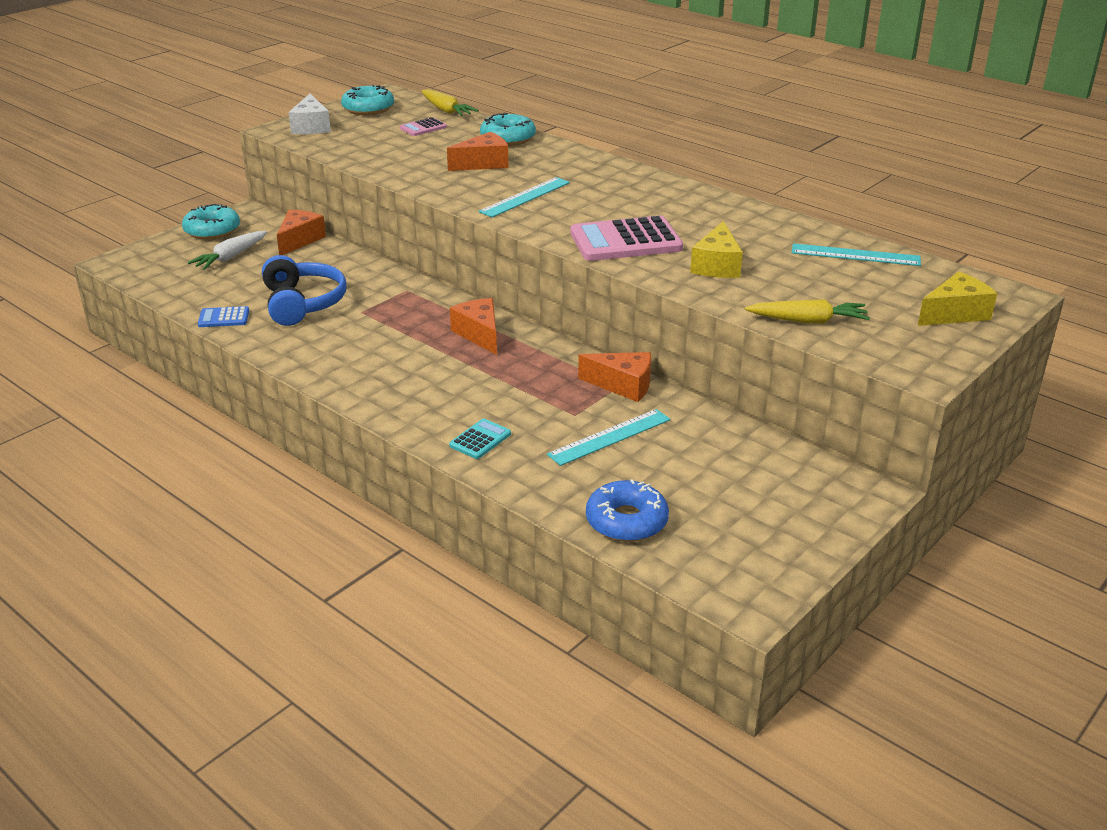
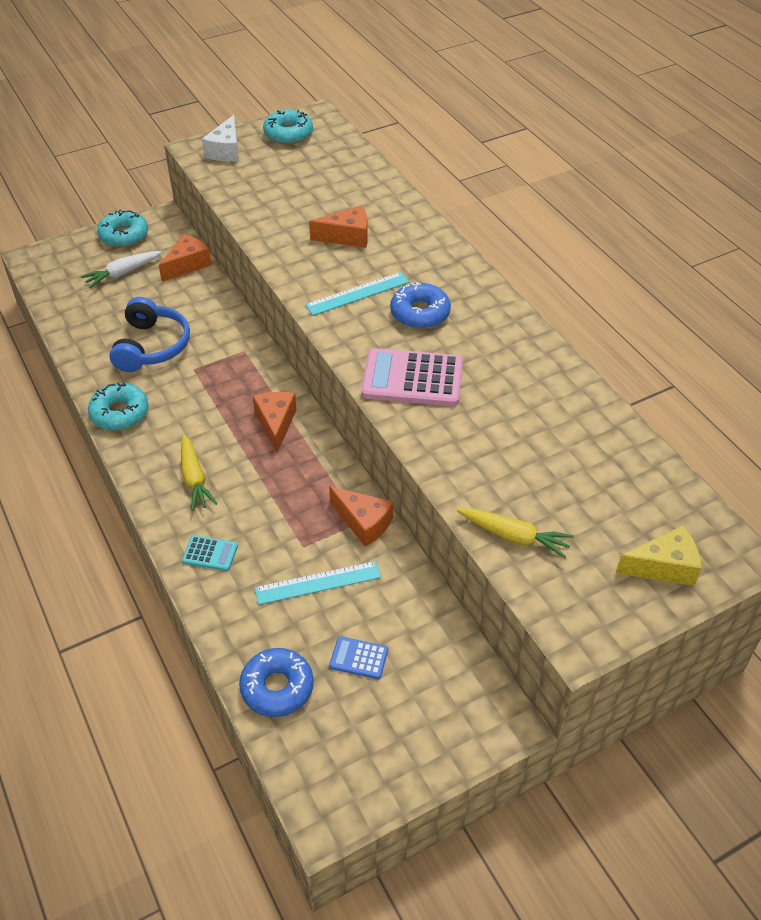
camera: 20 degrees right, 15 degrees up
(224, 318) = (82, 348): blue calculator -> blue calculator (359, 658)
(423, 128) = (322, 172): pink calculator -> none
(446, 110) = (356, 150): yellow carrot -> yellow carrot (194, 478)
(480, 440) = (210, 553): turquoise calculator -> turquoise calculator turned 45 degrees clockwise
(508, 138) = (389, 204): turquoise donut -> turquoise donut (120, 413)
(597, 200) = (420, 313): none -> blue donut
(717, 265) = (476, 435): yellow cheese -> none
(855, 255) = (618, 455): turquoise ruler -> none

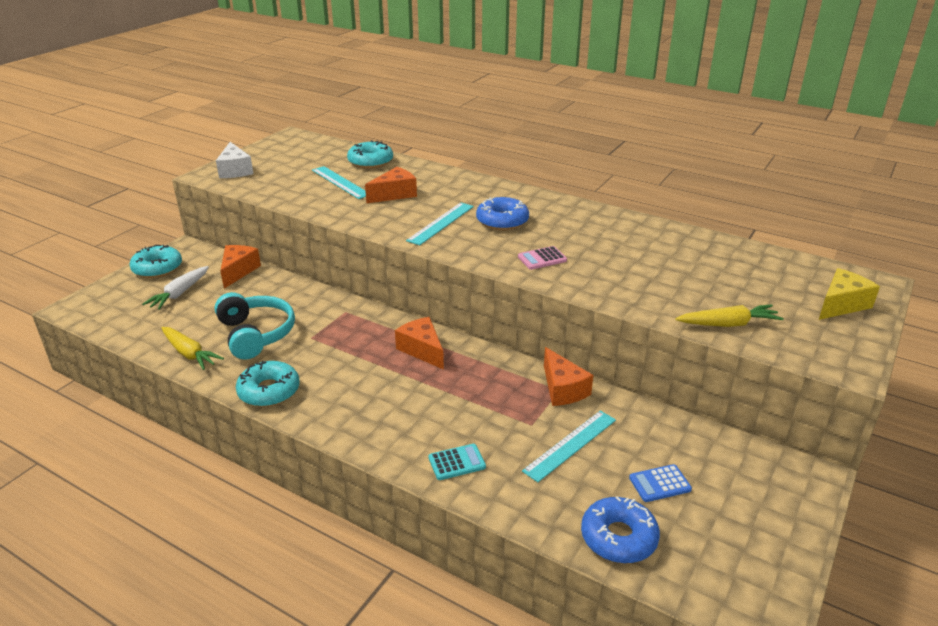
camera: 30 degrees left, 15 degrees down
(152, 346) = (256, 334): blue headphones -> turquoise headphones
(194, 478) = (387, 413): yellow carrot -> yellow carrot (189, 353)
(288, 134) = (280, 150): turquoise donut -> turquoise donut (370, 162)
(309, 201) = (340, 182): none -> turquoise ruler
(363, 522) = (563, 389): orange cheese -> orange cheese turned 60 degrees clockwise
(412, 379) = (542, 259): pink calculator -> pink calculator, size x0.49

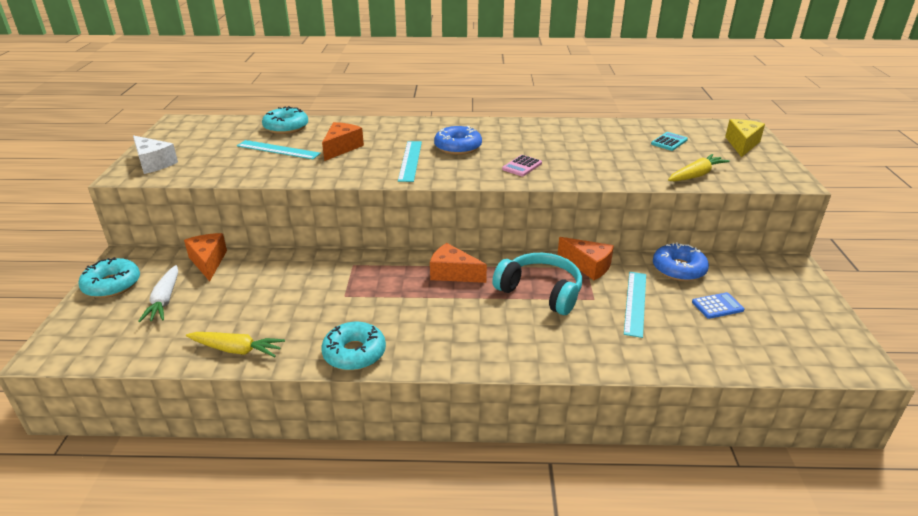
camera: 30 degrees left, 0 degrees up
(256, 334) = (288, 310): turquoise headphones -> turquoise headphones (540, 292)
(457, 462) = (571, 347): turquoise calculator -> turquoise calculator (669, 142)
(618, 537) = (732, 352): blue donut -> blue donut (678, 269)
(660, 484) = (717, 306): blue calculator -> blue calculator turned 150 degrees counterclockwise

